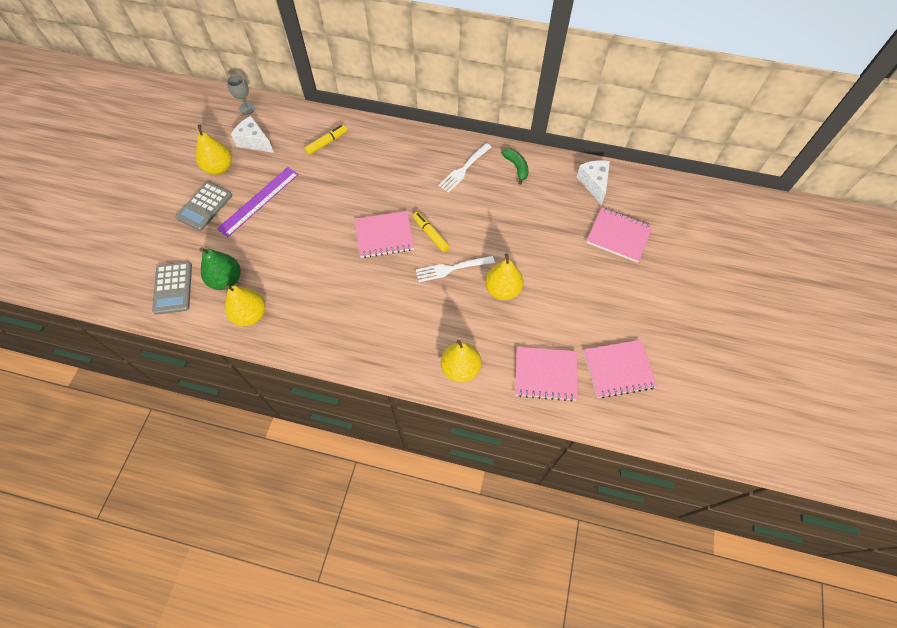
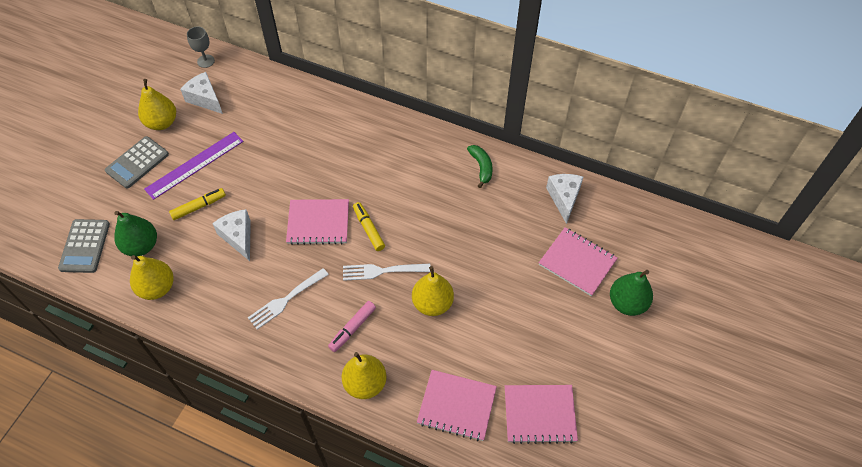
camera: 10 degrees right, 5 degrees down
(315, 259) = (238, 237): none -> white cheese
(326, 143) = (281, 111): yellow marker -> yellow marker (198, 207)
(437, 322) = (352, 328): none -> pink marker
(464, 169) = (422, 161): white fork -> white fork (286, 300)
(669, 263) = (627, 303): none -> green pear

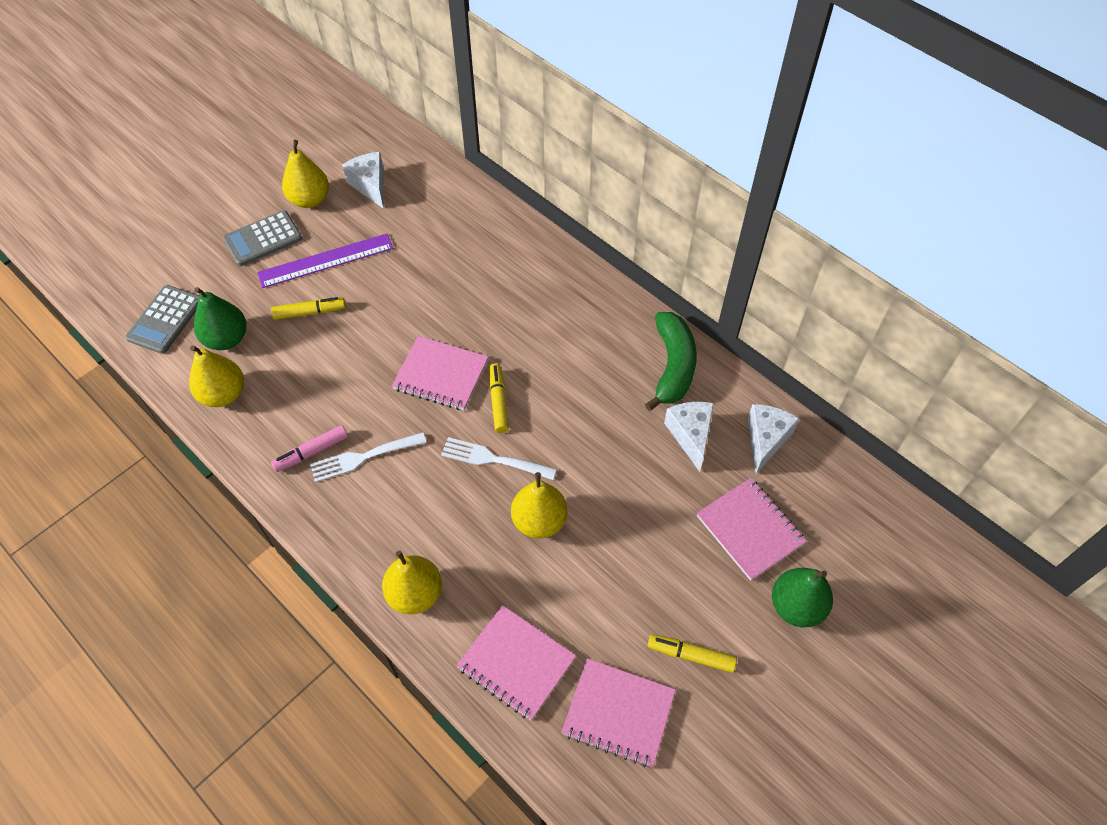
camera: 20 degrees right, 0 degrees up
(206, 61) = (389, 140): grey goblet -> none
(238, 237) = (340, 363): white cheese -> white cheese (690, 435)
(352, 328) = (428, 519): pink marker -> pink marker (312, 452)
(481, 167) = (672, 366): green banana -> green banana, size x1.69
(572, 359) = (691, 655): none -> yellow marker

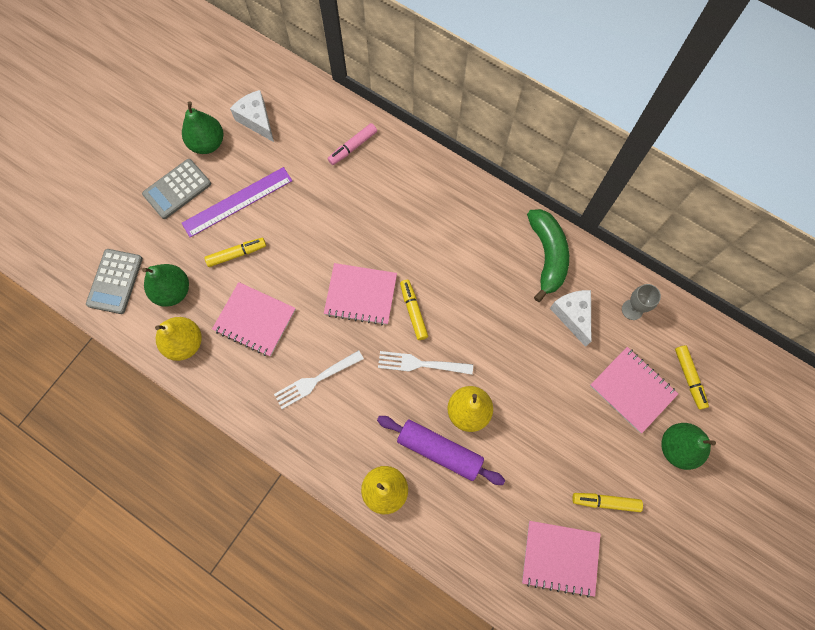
camera: 10 degrees left, 15 degrees up
(310, 200) = (207, 143): yellow pear -> green pear
(312, 452) = (272, 383): pink marker -> pink marker (353, 147)
(493, 560) = (439, 451): none -> purple rolling pin
(516, 663) = (475, 532): pink notebook -> pink notebook (255, 320)
(766, 440) = (632, 309): white cheese -> grey goblet
(825, 527) = (689, 378): none -> yellow marker

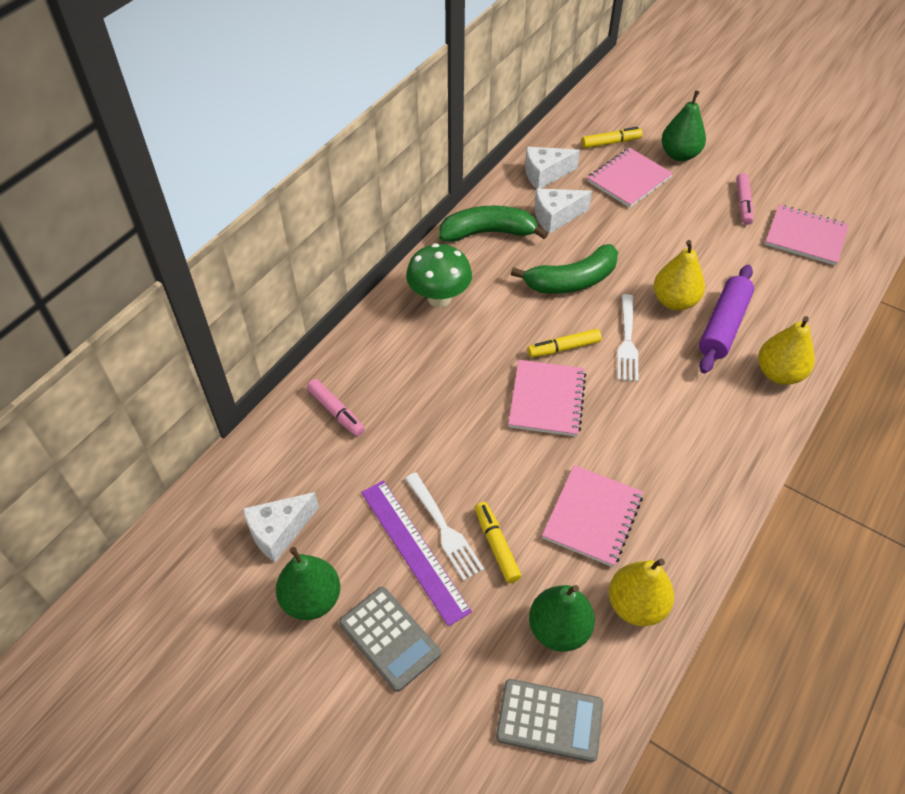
camera: 90 degrees left, 20 degrees down
(315, 380) = (663, 444): white fork -> white fork (444, 529)
(467, 216) = (439, 298): none -> green mushroom
(490, 324) = (572, 281): none -> green banana
(560, 558) = (805, 237): pink notebook -> pink notebook turned 75 degrees counterclockwise
(605, 502) = (743, 203): yellow marker -> pink marker
(632, 309) = (545, 174): grey goblet -> white cheese

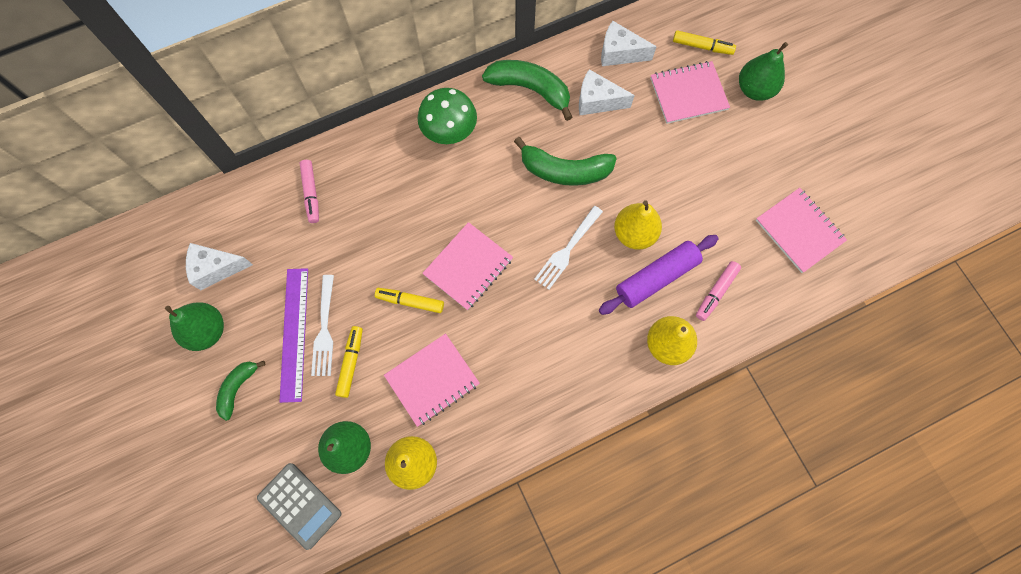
camera: 30 degrees right, 20 degrees up
(389, 638) = (238, 388): grey calculator -> green banana
(564, 348) = (513, 229): yellow marker -> yellow marker (410, 302)
(743, 203) = (771, 169): pink marker -> pink marker (716, 292)

